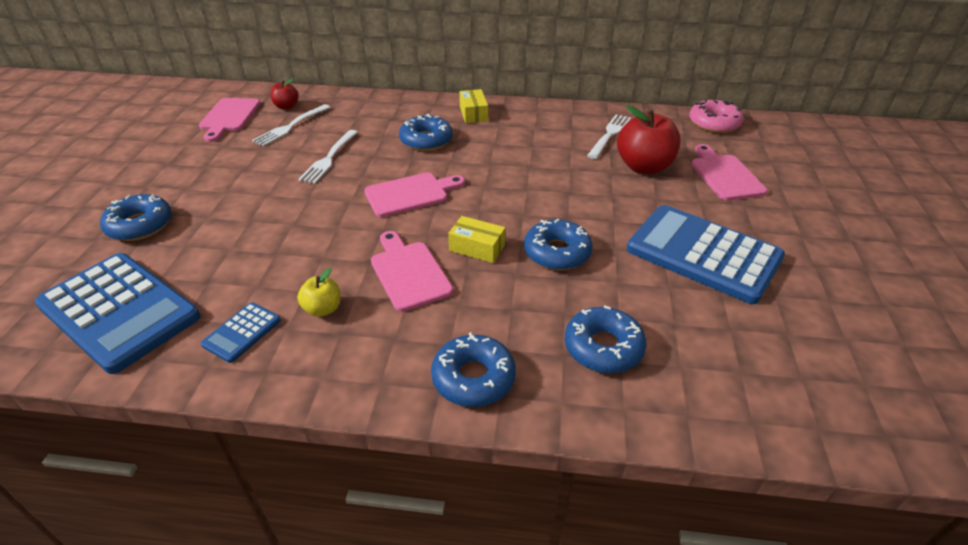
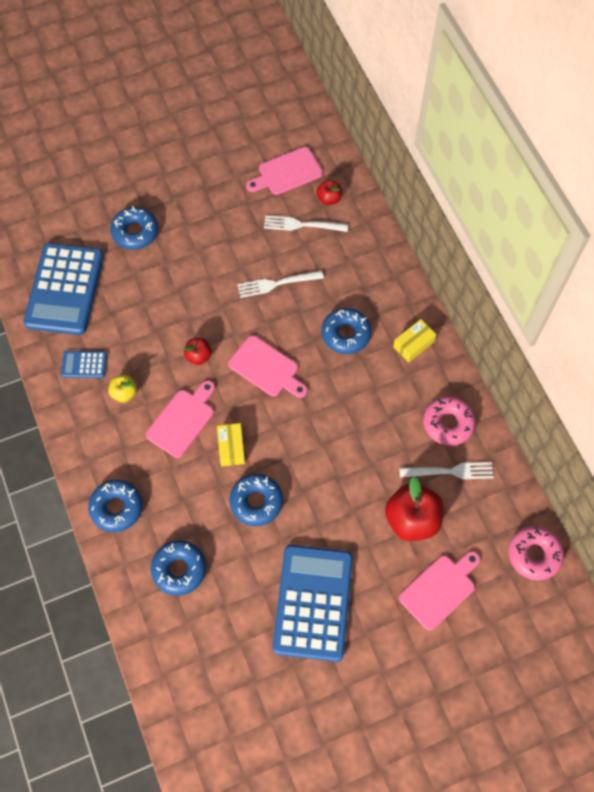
camera: 60 degrees right, 25 degrees up
(345, 233) = (198, 356): none -> red apple
(563, 122) = (448, 423): none -> pink donut

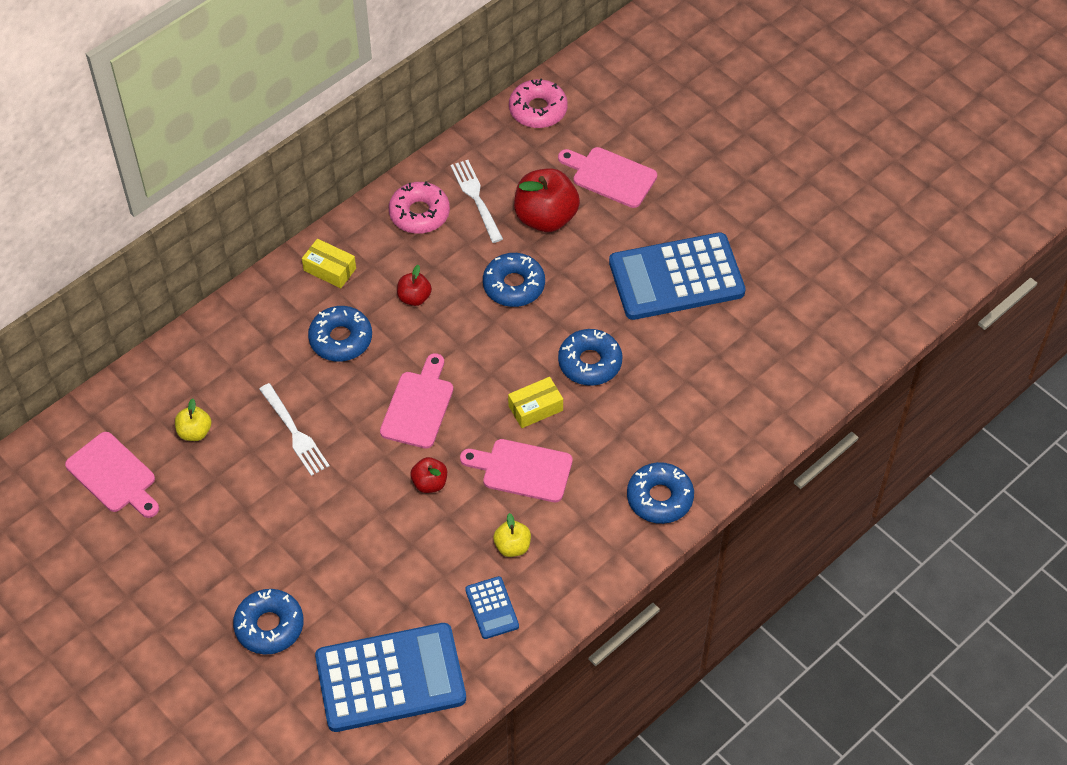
camera: 110 degrees left, 10 degrees down
(179, 569) = (700, 410): blue donut -> blue donut (514, 285)
(302, 225) = (195, 432): white fork -> yellow apple
(329, 199) = (143, 414): red apple -> red apple (414, 297)

